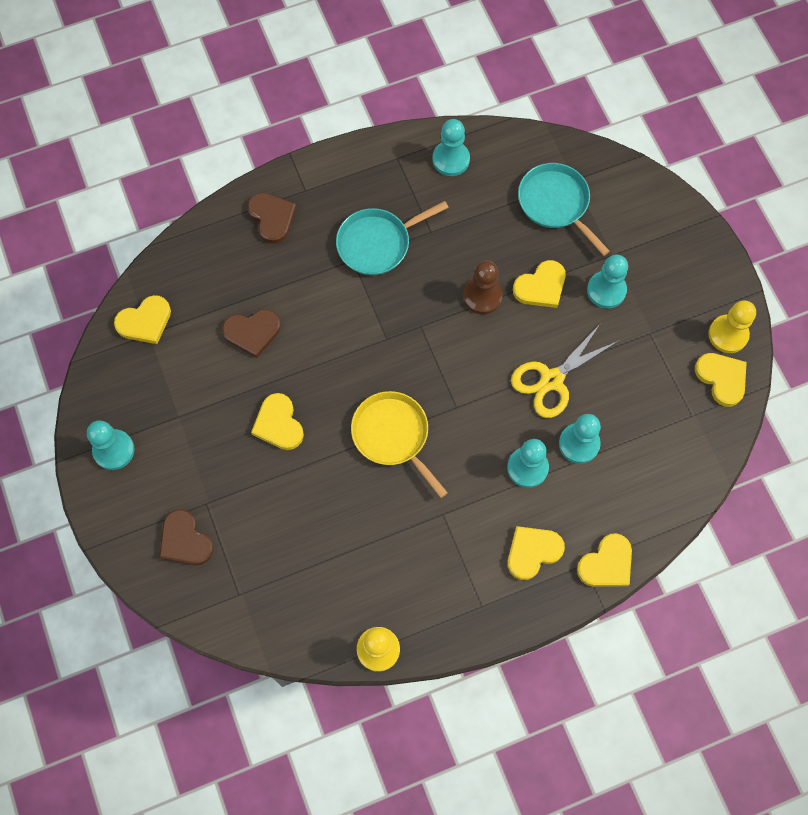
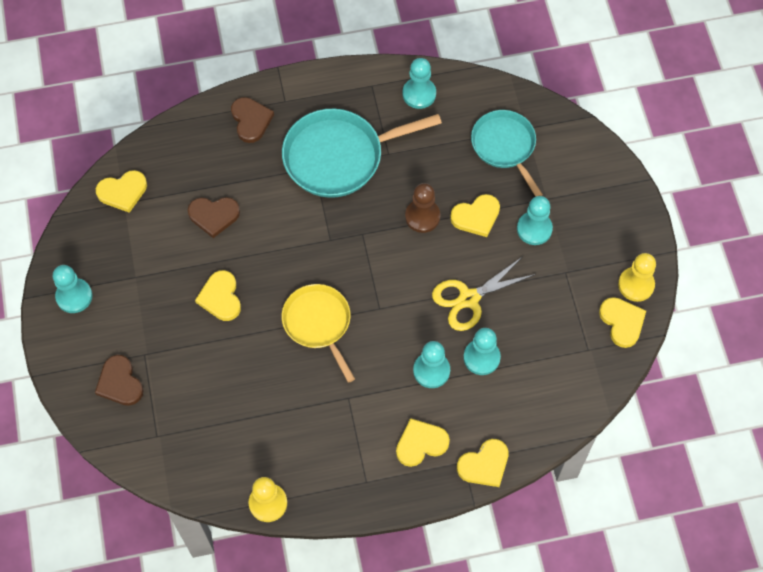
camera: 10 degrees right, 5 degrees down
(377, 243) = (339, 156): turquoise pan -> turquoise pan, size x1.51

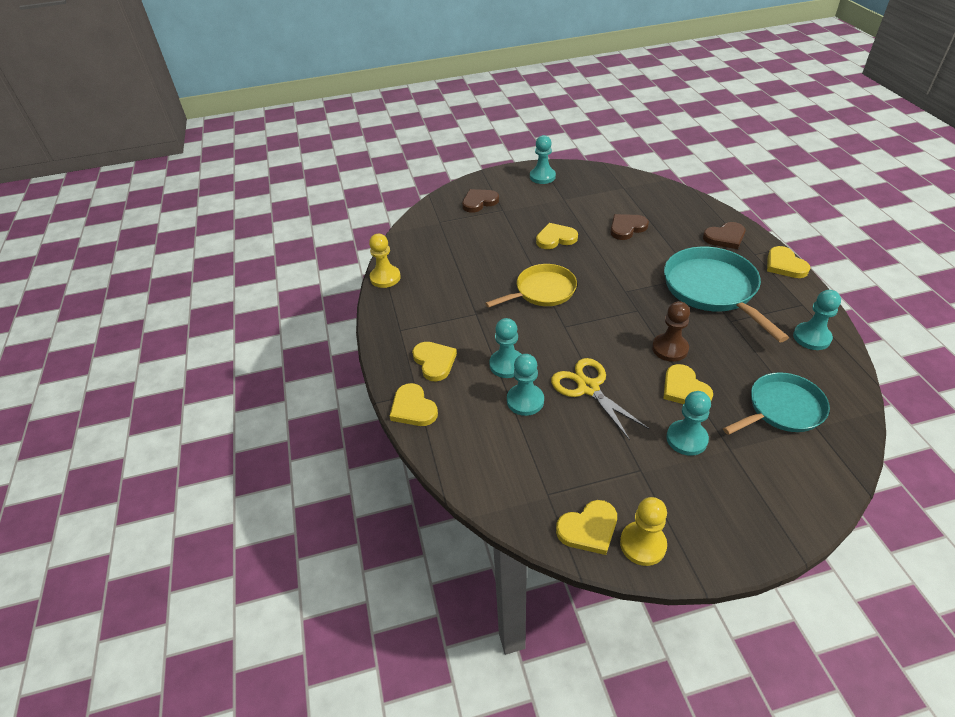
camera: 90 degrees right, 20 degrees down
(123, 192) = (632, 186): yellow heart -> yellow heart (784, 265)
(214, 216) = (627, 228): brown heart -> brown heart turned 60 degrees clockwise

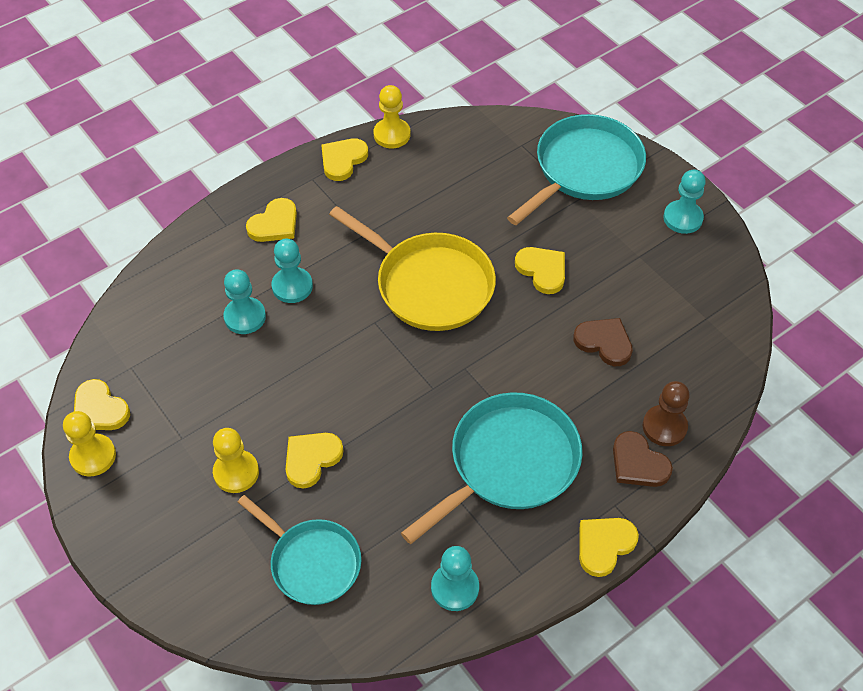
camera: 65 degrees right, 10 degrees up
(413, 408) = (205, 229): yellow heart -> yellow heart (343, 160)
(479, 202) = (584, 169): brown heart -> turquoise pan
(542, 291) = (429, 284): yellow pan -> yellow pan, size x1.51
(588, 388) = (282, 367): yellow scissors -> none
(670, 348) = (374, 434): brown pawn -> brown pawn (664, 427)
(686, 439) = (236, 472): turquoise pawn -> yellow pawn

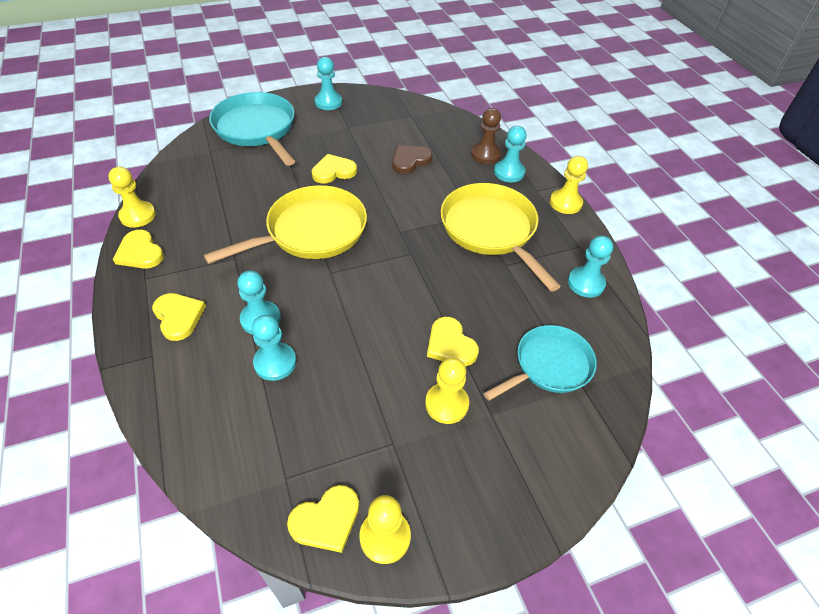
camera: 75 degrees left, 5 degrees down
(509, 463) = (491, 230): turquoise pan -> yellow pan
(604, 545) = (565, 203): yellow heart -> yellow pawn
(638, 463) = (509, 172): brown heart -> turquoise pawn

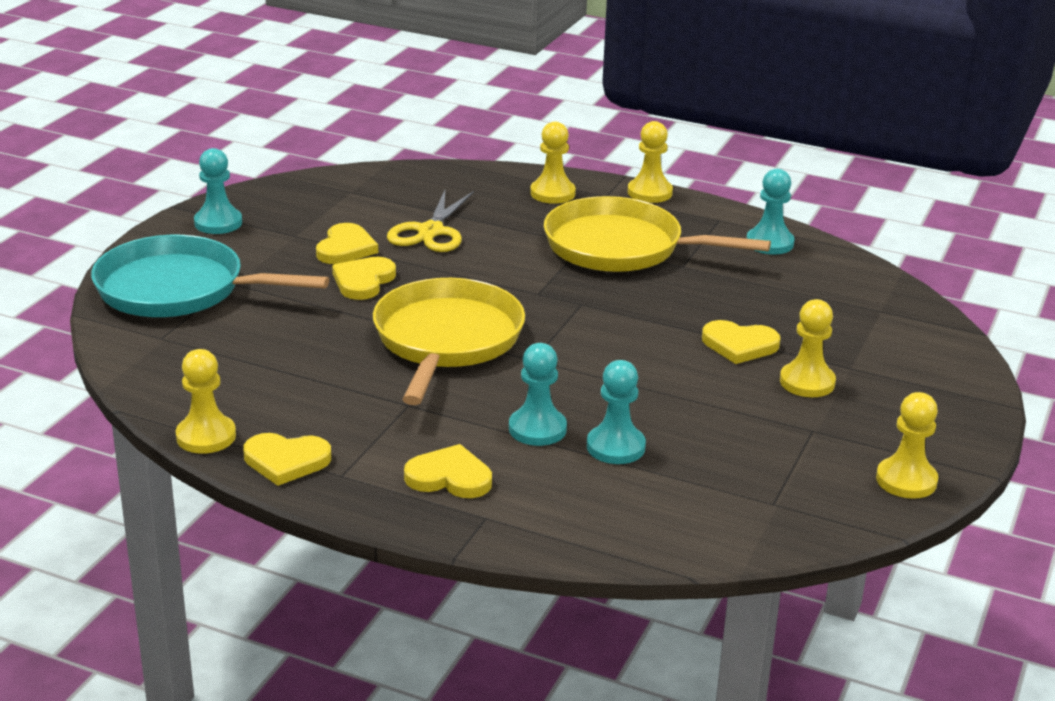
camera: 45 degrees left, 20 degrees down
(326, 520) = (850, 502): yellow heart -> yellow heart (345, 248)
(410, 160) = (431, 231): brown heart -> yellow scissors
(485, 154) = (501, 189): brown pawn -> none
(509, 172) = (552, 193): turquoise pawn -> yellow pawn
(549, 365) = (837, 312): turquoise pan -> none

